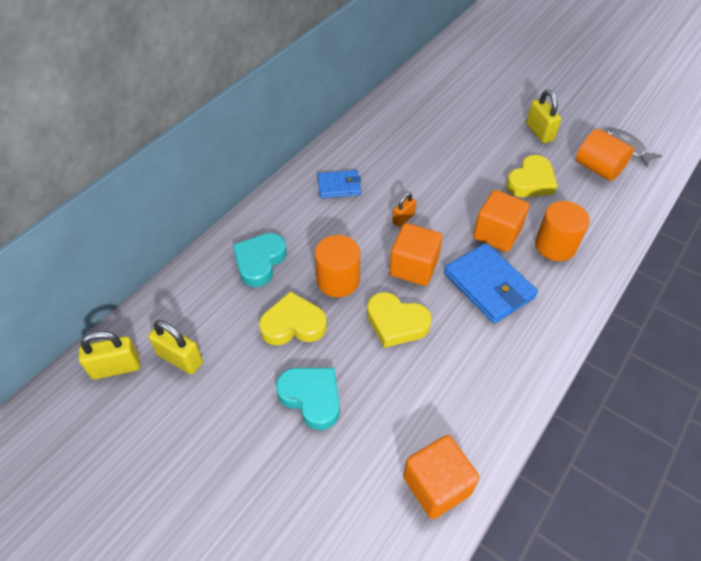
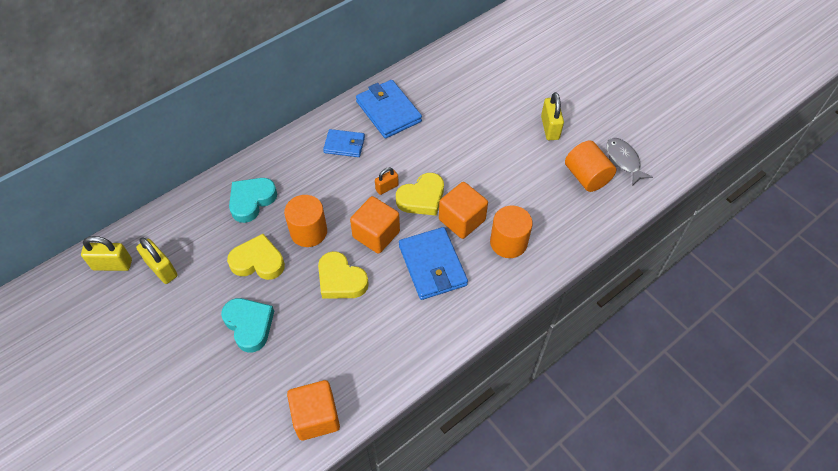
camera: 15 degrees right, 5 degrees up
(371, 147) = (388, 111): none -> blue wallet
(531, 182) = (517, 176): yellow heart -> yellow heart (422, 198)

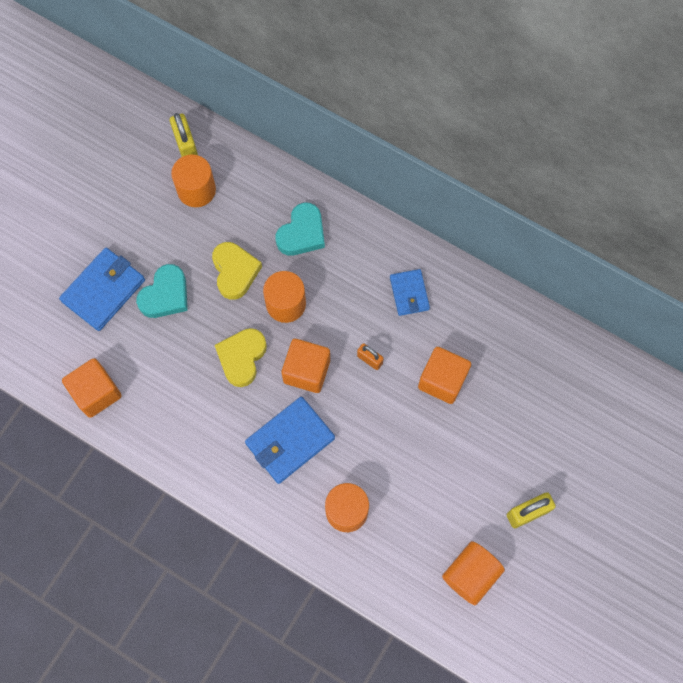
camera: 70 degrees right, 15 degrees up
(162, 269) = (196, 190): yellow padlock -> orange cylinder
(251, 201) = (302, 233): turquoise heart -> turquoise heart turned 105 degrees clockwise
(388, 111) = (476, 321): blue wallet -> blue wallet (103, 290)
(422, 198) = (370, 401): yellow heart -> none
(462, 220) = (357, 452): orange cube -> orange cube (442, 380)
(623, 160) = (512, 613): grey fish -> none

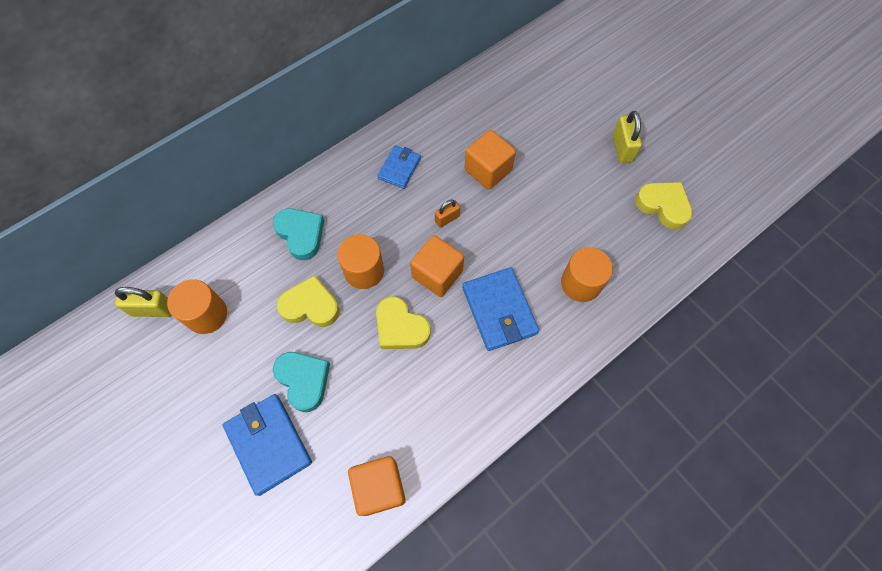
camera: 70 degrees left, 5 degrees down
(409, 293) = (399, 168): blue wallet -> blue wallet turned 75 degrees counterclockwise
(470, 574) = (663, 206): orange cylinder -> yellow heart

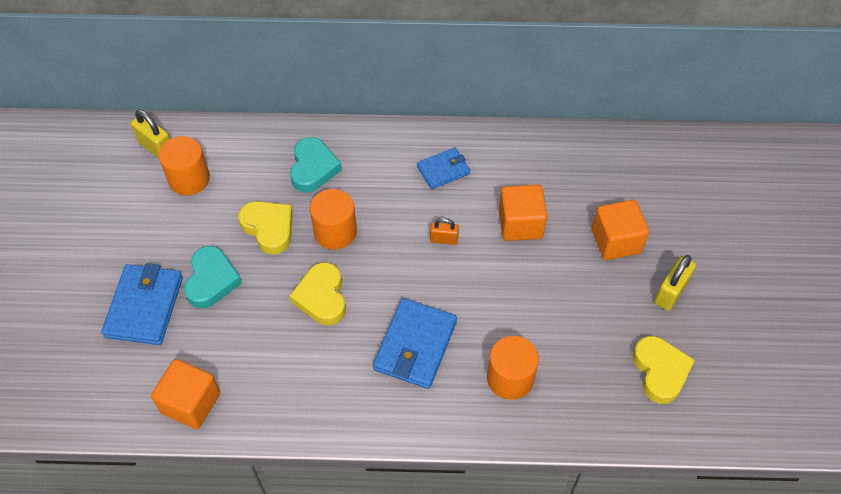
camera: 40 degrees right, 10 degrees down
(437, 274) = (392, 278): orange cube -> orange cube (616, 241)

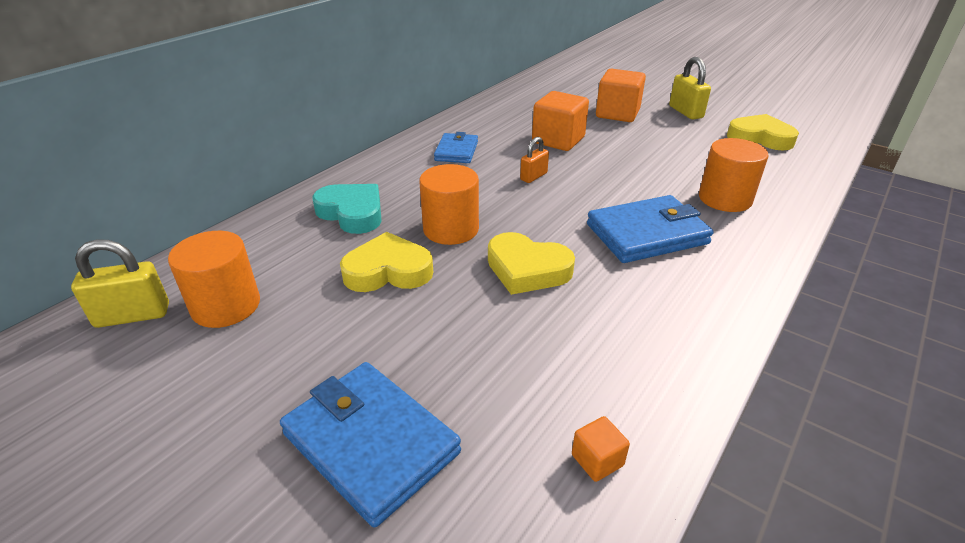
camera: 55 degrees left, 20 degrees down
(191, 403) = (597, 460): orange cube -> orange cube, size x0.47
(211, 280) = (406, 349): turquoise heart -> none
(415, 345) = (646, 234): blue wallet -> blue wallet turned 75 degrees counterclockwise

